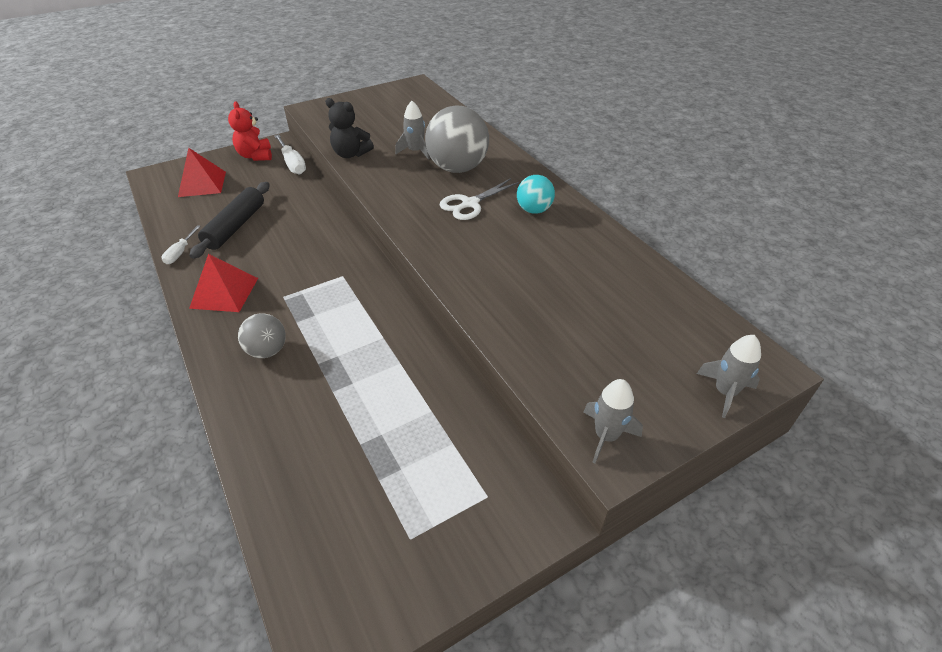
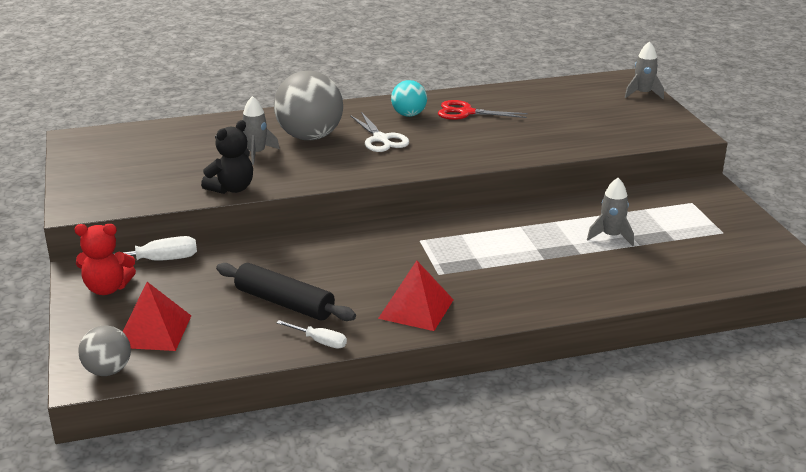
camera: 75 degrees left, 15 degrees down
(267, 351) = (519, 283): grey ball -> grey ball (108, 371)
(561, 244) = (466, 112): none -> red scissors
(606, 436) = (673, 132): grey rocket -> grey rocket (611, 236)

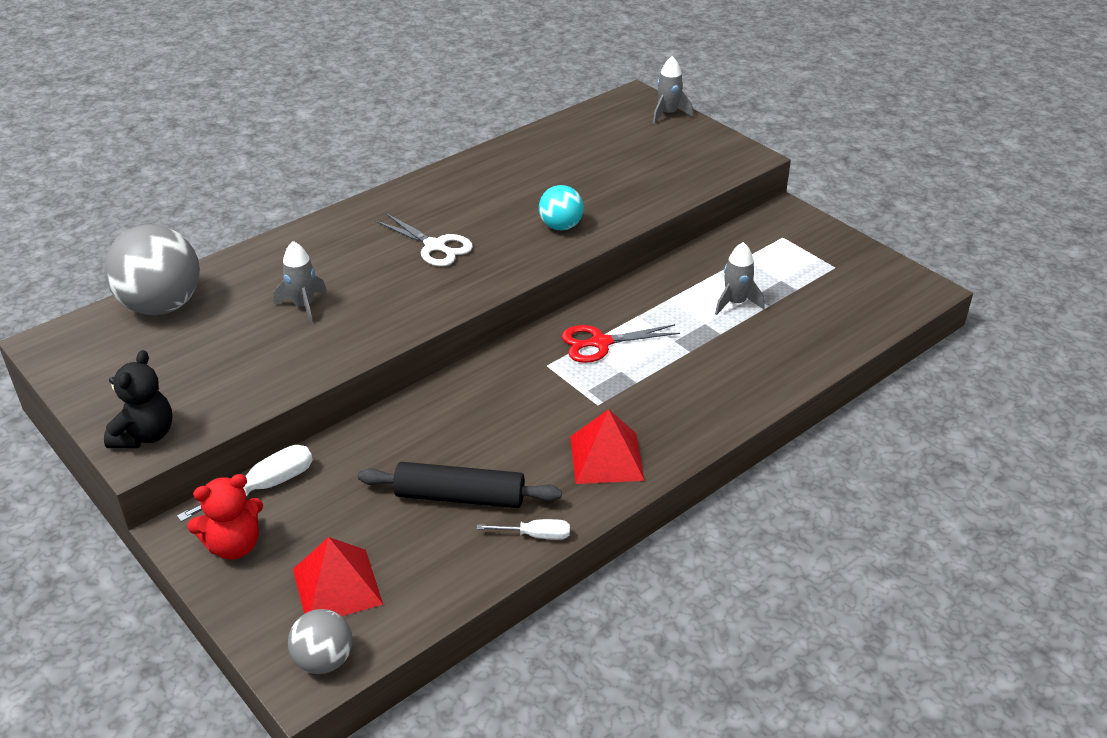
camera: 25 degrees left, 10 degrees up
(231, 188) = (313, 366): black teddy bear -> black teddy bear (145, 435)
(310, 137) = (350, 264): grey ball -> grey ball (162, 306)
(409, 115) = (441, 203): turquoise ball -> turquoise ball (561, 226)
(466, 112) = (502, 184): red scissors -> red scissors (600, 343)

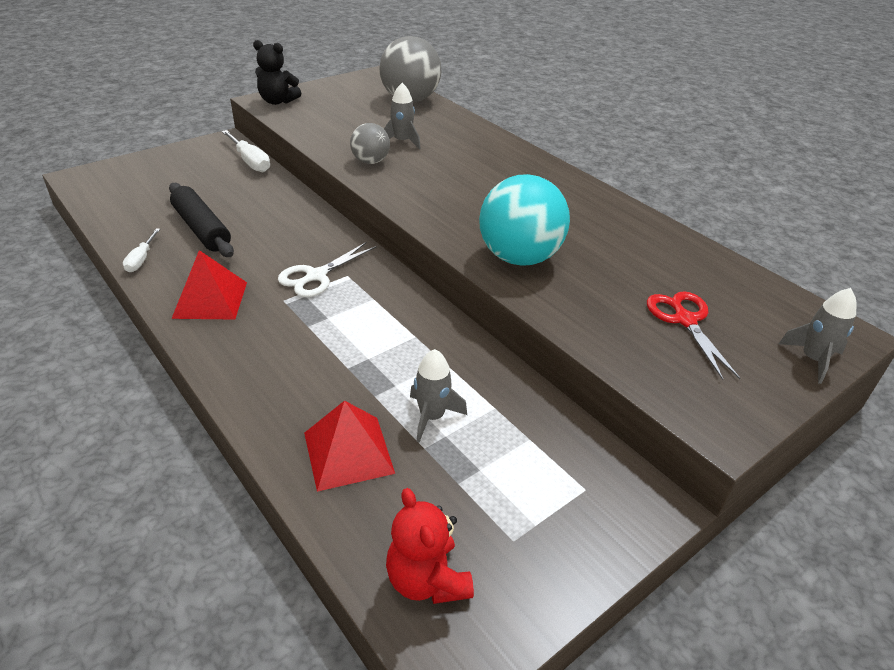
camera: 90 degrees right, 0 degrees up
(234, 545) = (202, 154): red teddy bear -> red teddy bear (427, 580)
(324, 660) = (88, 182): grey ball -> grey ball (370, 162)
(337, 586) = (145, 185): red pyramid -> red pyramid (348, 452)
(435, 246) = (481, 192): white scissors -> white scissors (316, 276)
(459, 497) = (201, 229): black rolling pin -> black rolling pin turned 45 degrees counterclockwise
(561, 226) = (519, 258): turquoise ball -> turquoise ball, size x1.82
(600, 343) = (373, 308): red scissors -> red scissors (685, 320)

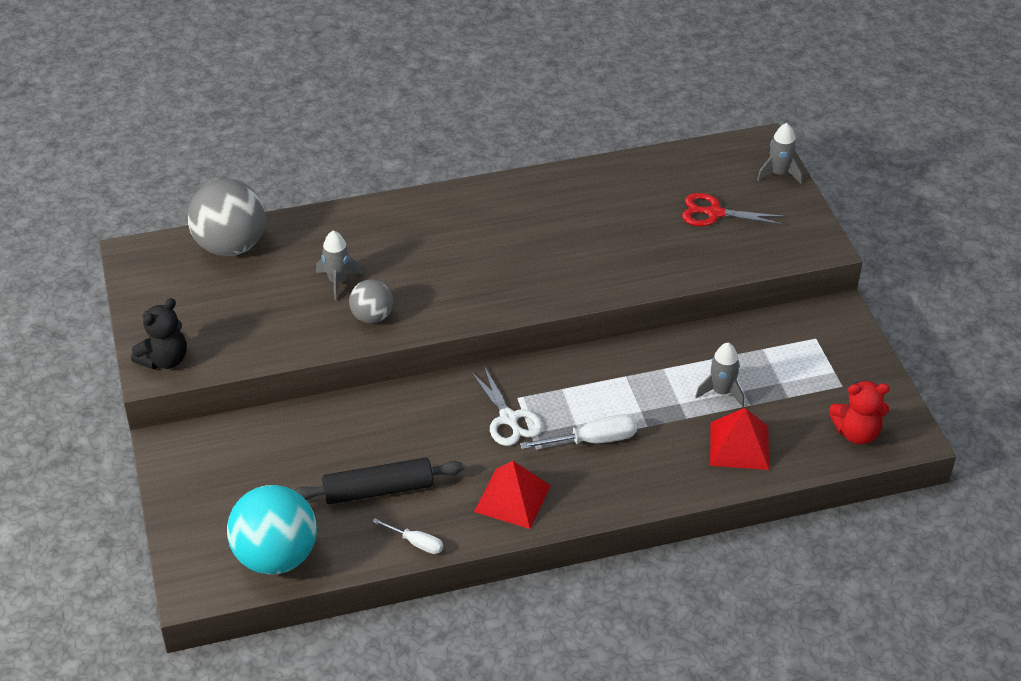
camera: 65 degrees left, 5 degrees up
(250, 161) = (240, 429): white screwdriver -> white screwdriver (593, 440)
(519, 258) = (596, 269): turquoise ball -> turquoise ball (276, 557)

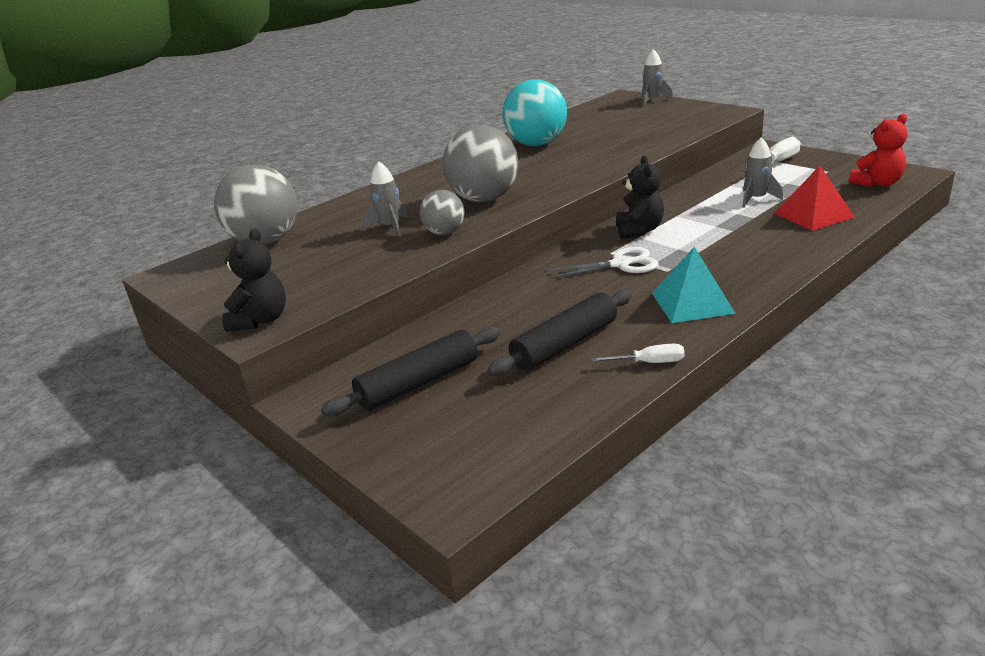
camera: 25 degrees left, 15 degrees down
(249, 472) = (418, 383): none -> black rolling pin
(276, 557) = (520, 432): turquoise ball -> turquoise ball (536, 144)
(445, 280) = (484, 199): none -> grey ball
(508, 418) = (620, 264): white scissors -> white scissors turned 45 degrees counterclockwise
(512, 498) = (692, 303): red pyramid -> turquoise pyramid
(571, 380) = (639, 230): none -> black teddy bear
(593, 440) = (705, 251): white screwdriver -> white screwdriver (776, 163)
(714, 213) = (638, 121): red scissors -> none

